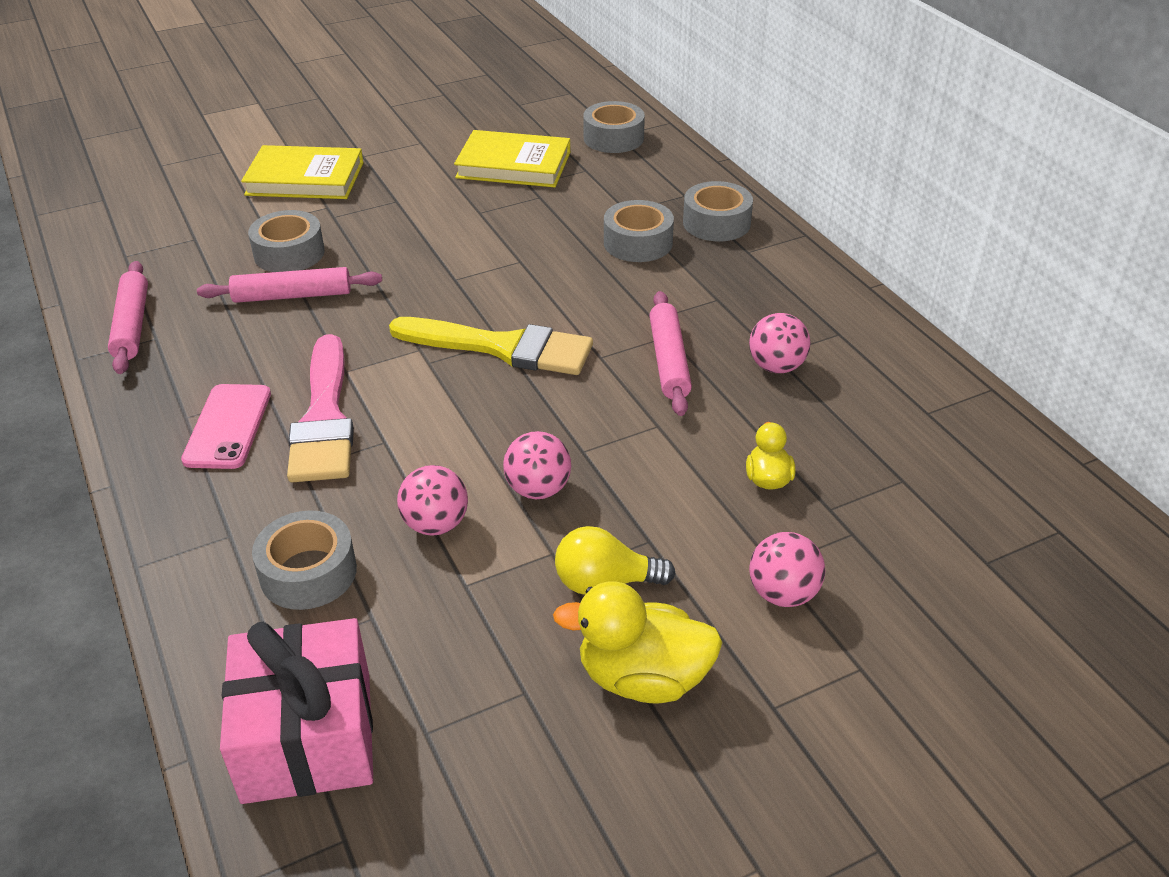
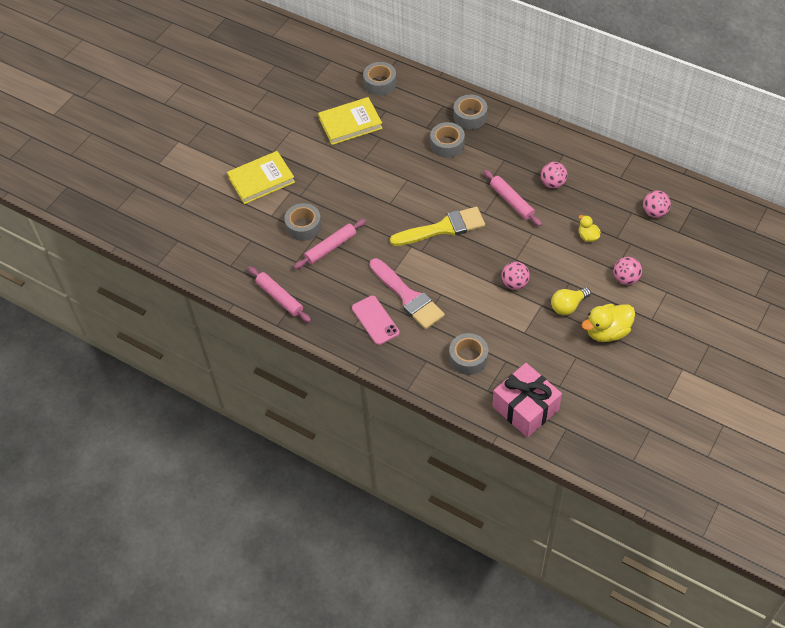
camera: 30 degrees left, 15 degrees up
(436, 524) = (493, 316): pink ball -> pink ball (654, 212)

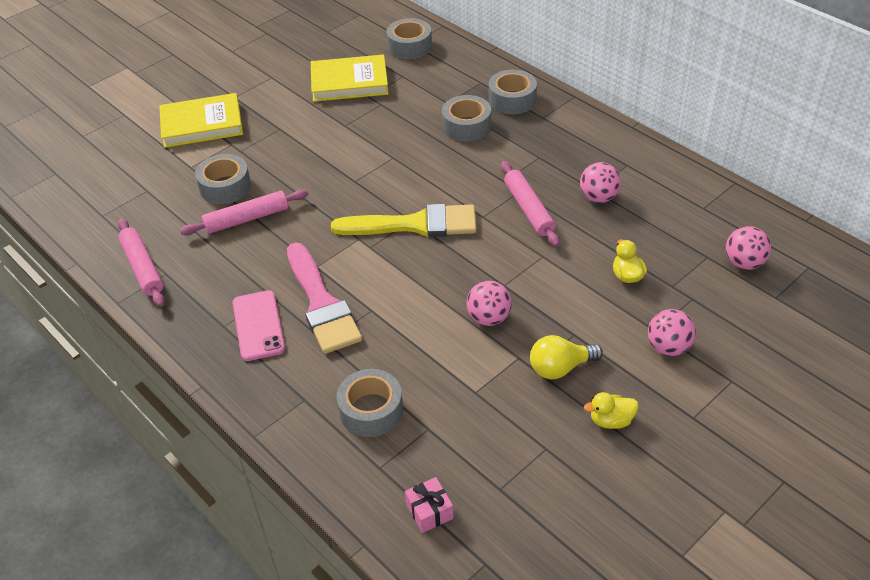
camera: 15 degrees right, 10 degrees down
(525, 408) = (429, 511): pink gift -> pink gift, size x0.43
(607, 332) = (611, 421): yellow duck -> yellow duck, size x0.55

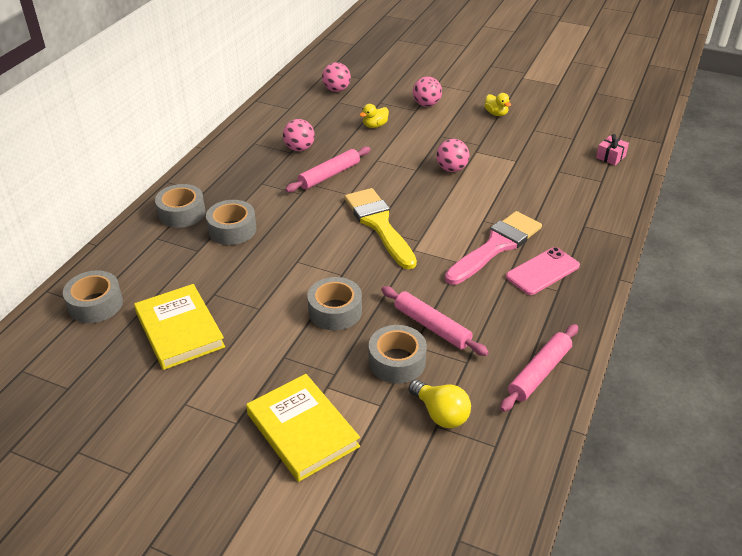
camera: 115 degrees left, 5 degrees down
(371, 410) = (566, 195): grey tape -> grey tape (335, 311)
(560, 368) = (472, 135): yellow light bulb -> yellow light bulb (440, 414)

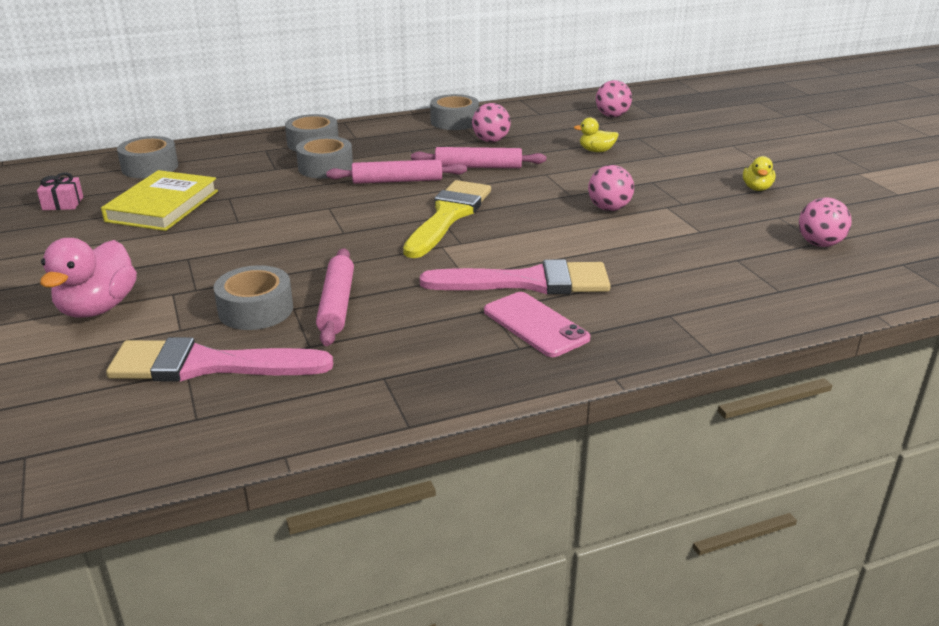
camera: 45 degrees right, 10 degrees down
(302, 430) = (98, 308): yellow book -> pink duck
(335, 311) = (285, 252): grey tape -> grey tape (454, 121)
(426, 104) = (686, 155): pink ball -> pink ball (819, 244)
(440, 414) = (207, 365): yellow light bulb -> pink brush
(539, 373) = (354, 395): pink rolling pin -> pink rolling pin (397, 181)
(542, 271) = (535, 325): pink phone -> pink phone turned 45 degrees clockwise
(610, 157) = (839, 276): pink gift -> pink gift (63, 203)

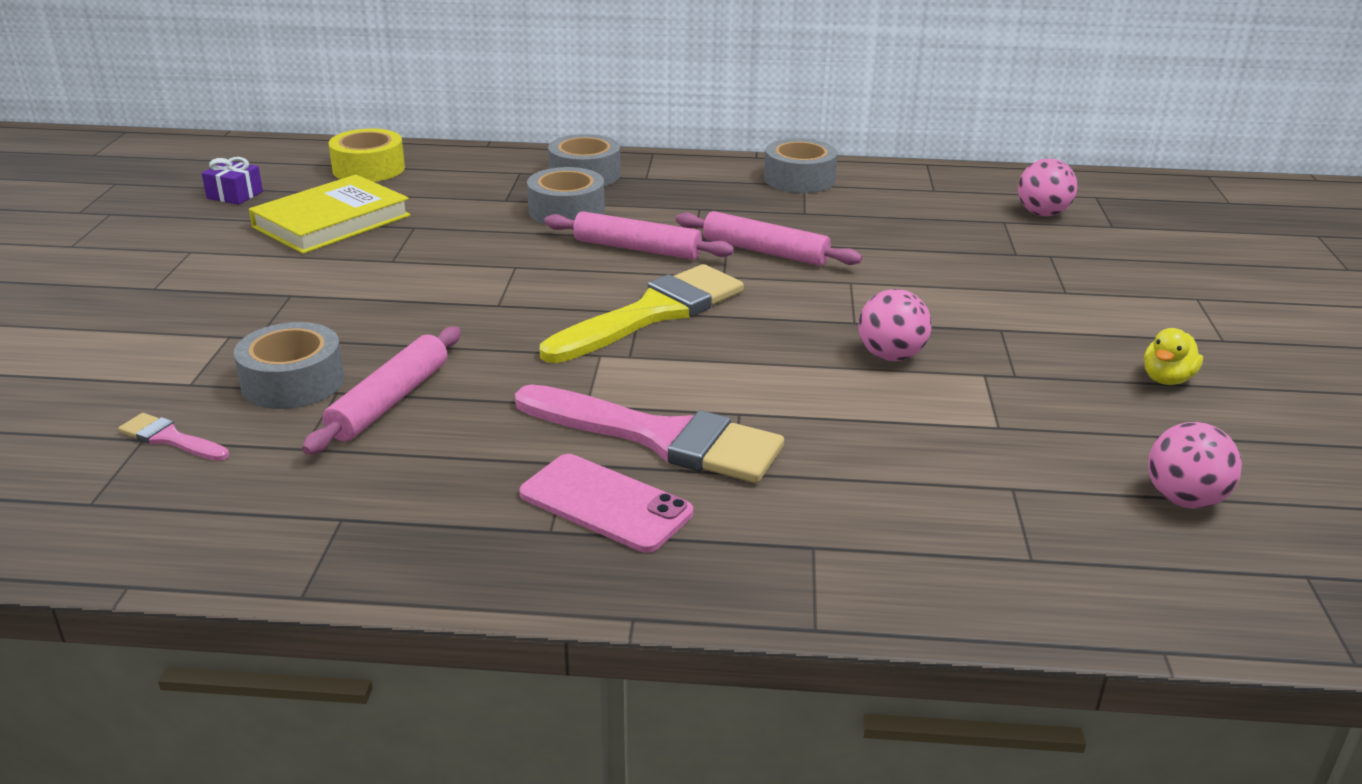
camera: 25 degrees right, 0 degrees up
(63, 203) = (235, 195): pink gift -> purple gift
(98, 308) = (137, 333): pink duck -> none
(150, 167) = (368, 169): grey tape -> yellow tape
(207, 365) = (170, 439): pink brush -> pink brush, size x0.45
(490, 141) = (821, 217): pink ball -> none
(535, 325) = (605, 503): pink phone -> pink phone turned 45 degrees counterclockwise
(596, 151) = (962, 263): yellow duck -> none

